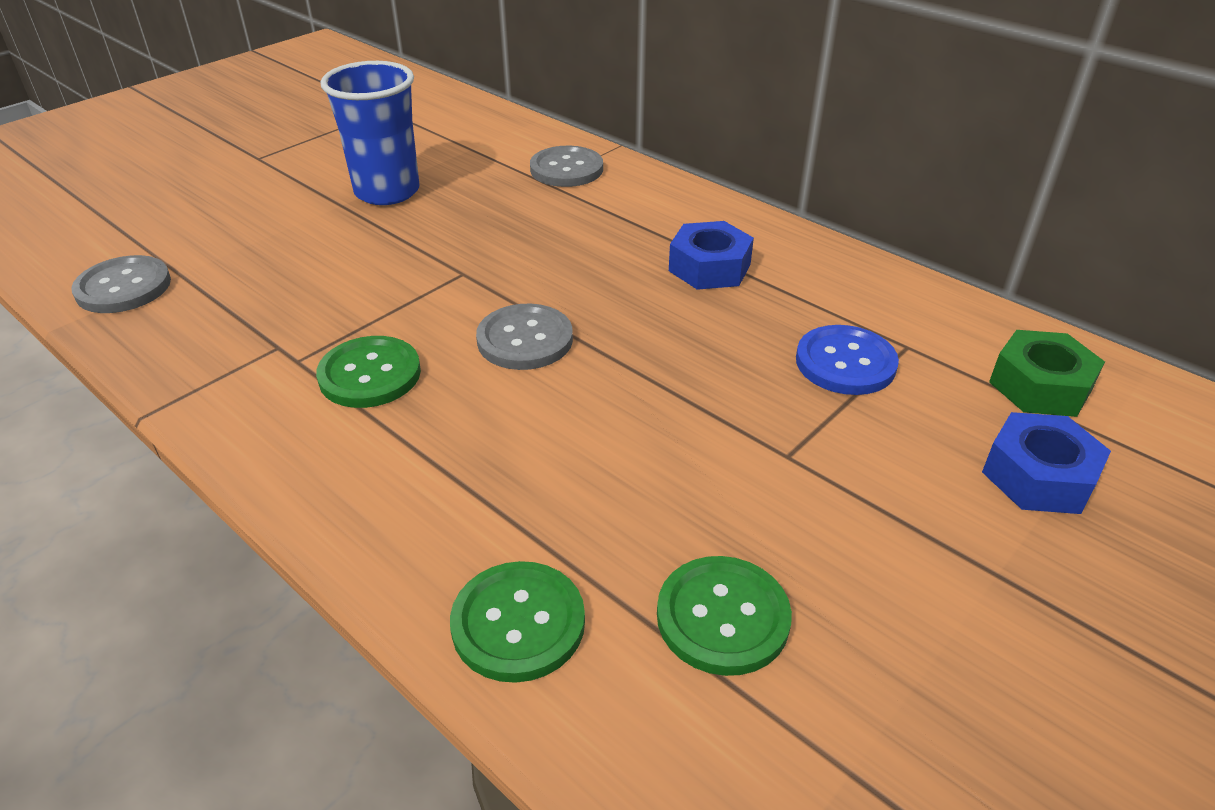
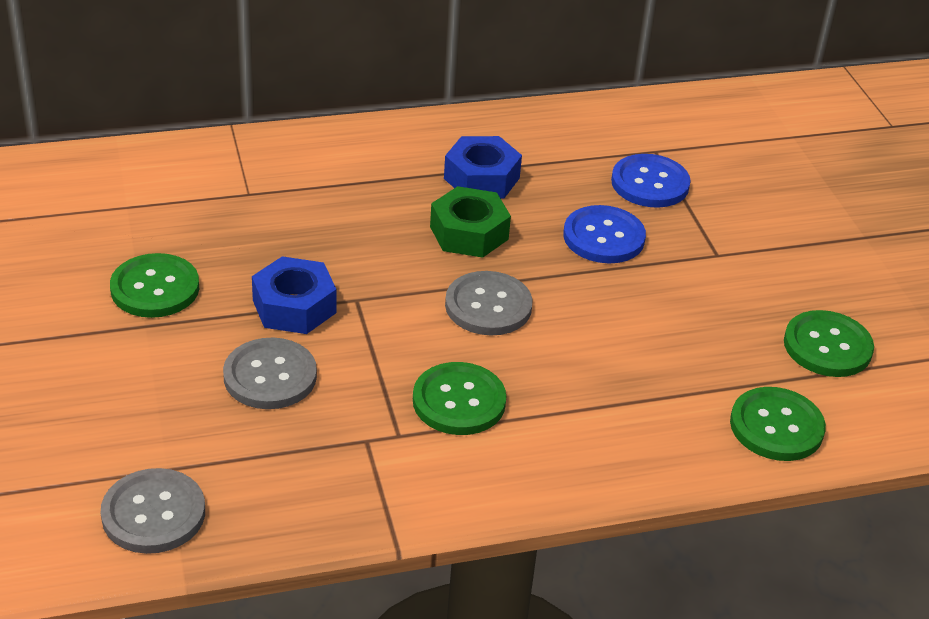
camera: 60 degrees left, 0 degrees up
(387, 192) = (155, 288): blue cup -> green button
(566, 169) = (241, 172): grey button -> grey button (270, 376)
(714, 366) = (603, 237): none -> blue button
(1038, 476) = (808, 178): blue nut -> blue nut (294, 306)
(1040, 386) = (737, 129): green nut -> green nut (469, 233)

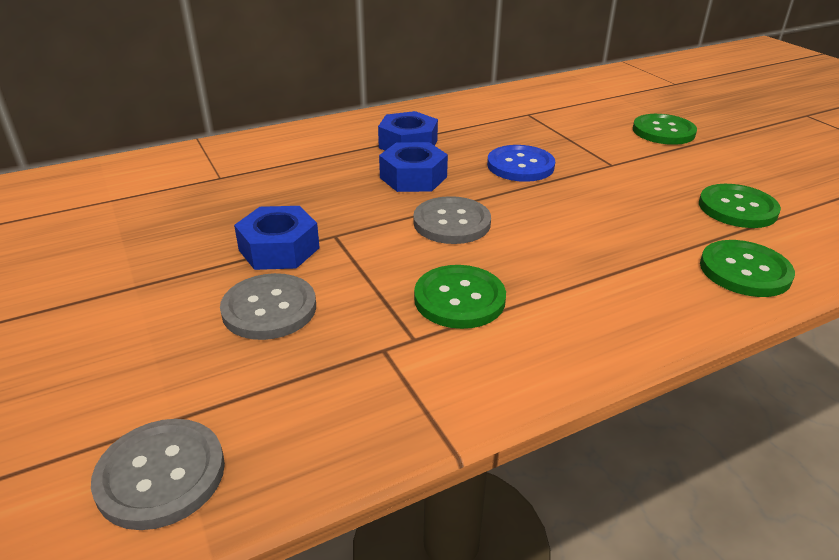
camera: 10 degrees left, 5 degrees down
(155, 288) = (142, 255): green button -> green button (663, 131)
(469, 233) = (413, 177): green nut -> blue nut
(650, 183) = (535, 131): blue button -> none

